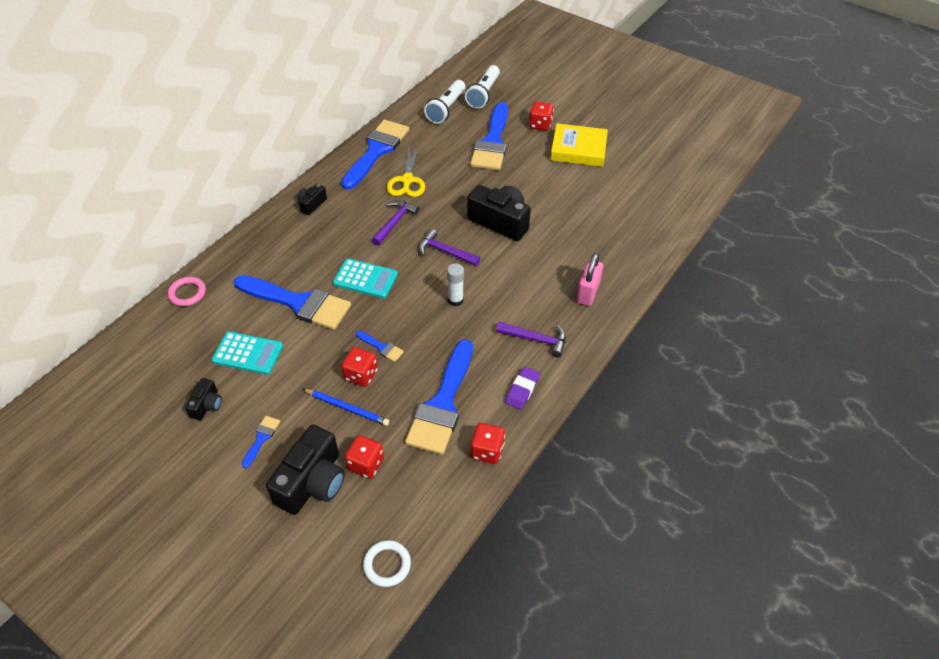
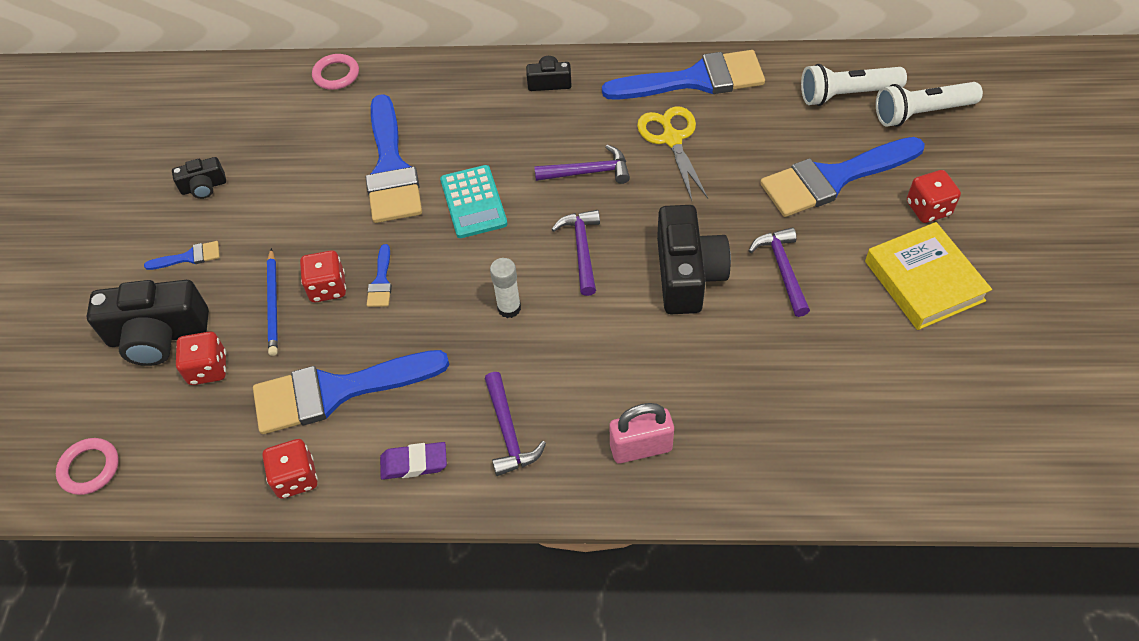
camera: 60 degrees right, 5 degrees up
(248, 353) = (291, 173): turquoise calculator -> none
(387, 565) = (89, 468): white ring -> pink ring
(407, 180) = (672, 139): yellow scissors -> yellow scissors turned 105 degrees clockwise
(529, 188) = (782, 269): none -> purple hammer

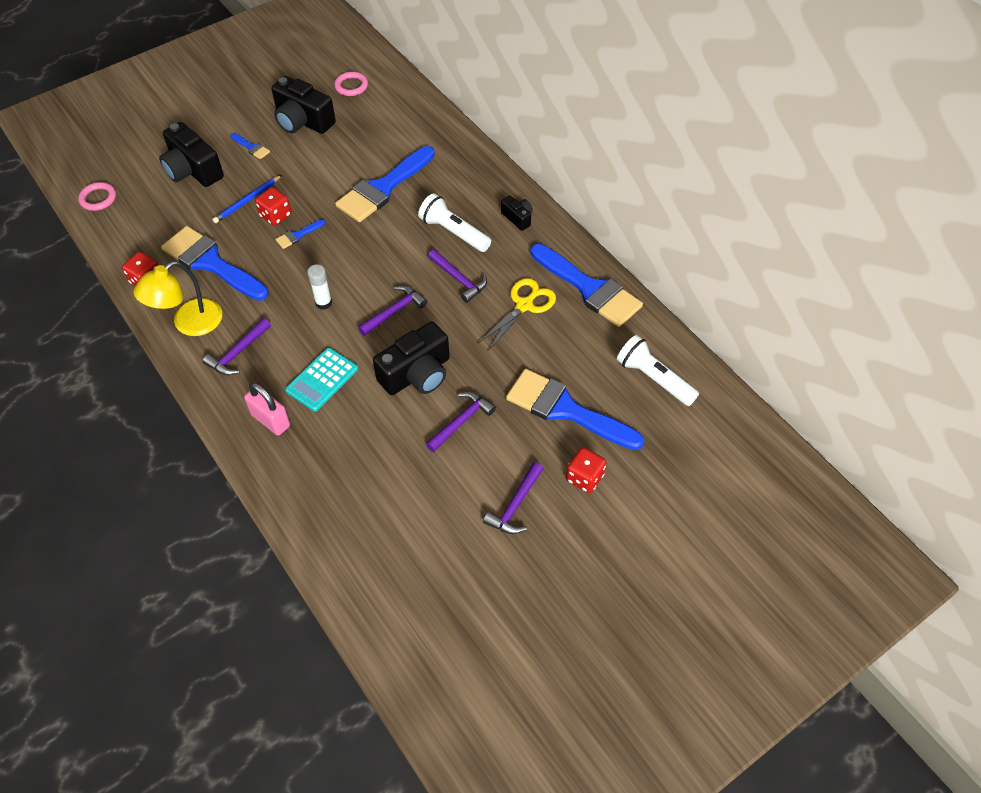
camera: 50 degrees right, 0 degrees up
(204, 187) = (303, 121): black camera -> black camera, size x1.97
(208, 369) = (187, 202): red dice -> none
(336, 74) = (433, 119): pink ring -> pink ring (351, 86)
(414, 463) = (189, 323): purple eraser -> yellow lamp
(473, 202) = (389, 240): turquoise calculator -> turquoise calculator (322, 380)
(921, 113) = (676, 431): white flashlight -> white flashlight (453, 232)
(924, 281) = (515, 505): yellow book -> purple hammer

